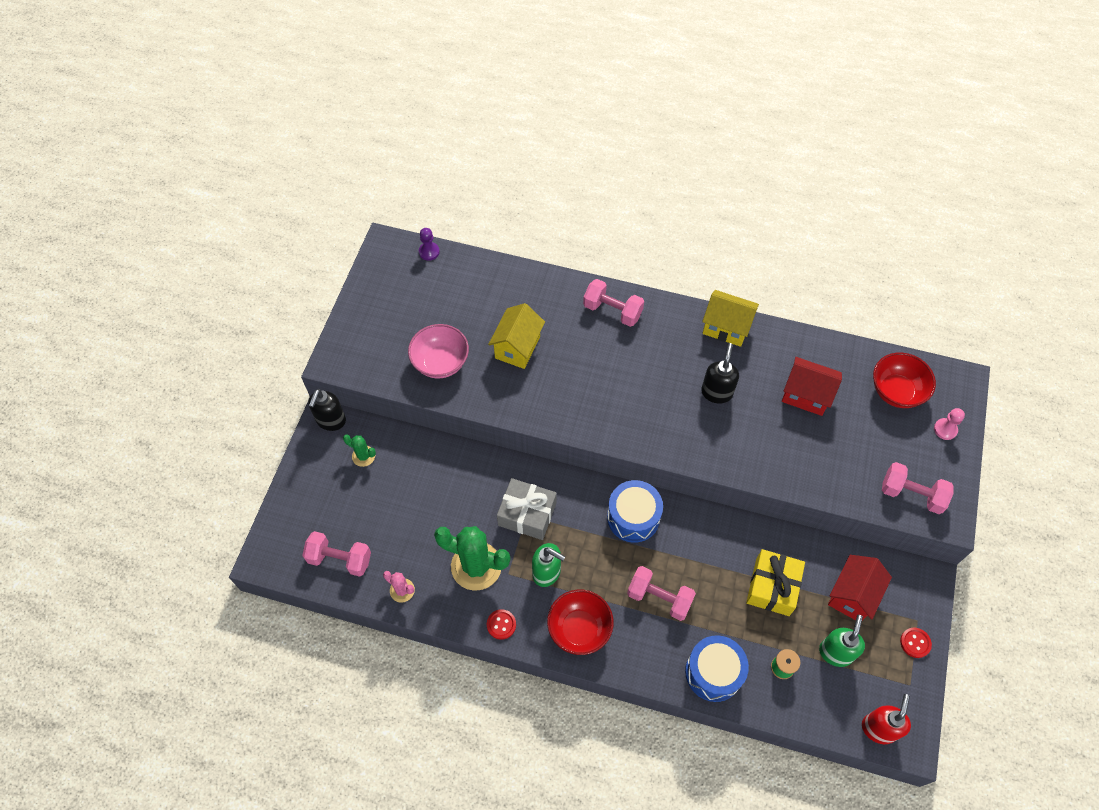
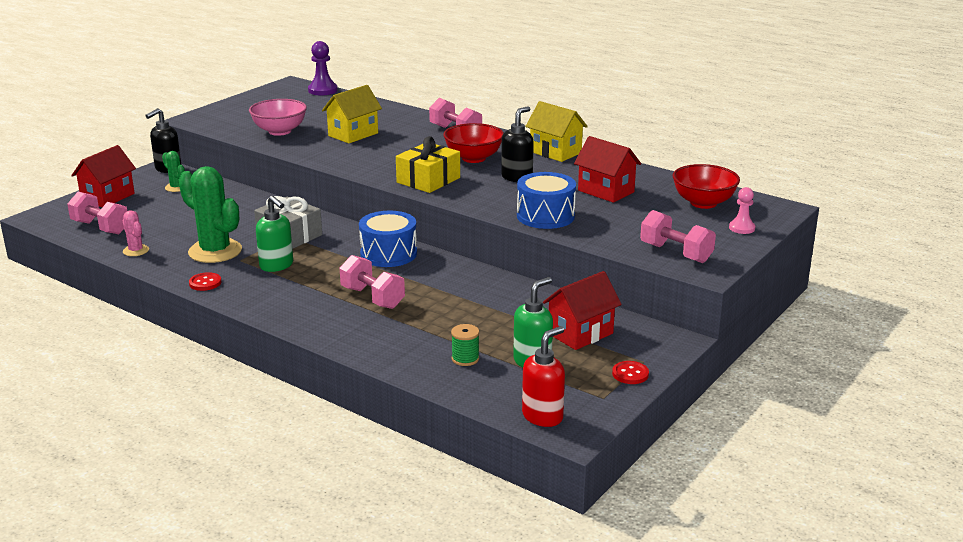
camera: 20 degrees right, 35 degrees down
(308, 498) = (108, 197): none -> red house
(429, 252) = (322, 90): purple pawn -> purple pawn, size x1.53
(579, 629) = (276, 299): red bowl -> red bowl (473, 158)
(713, 672) = (388, 347): blue drum -> blue drum (545, 216)
(772, 587) = (496, 313): yellow gift -> yellow gift (428, 180)

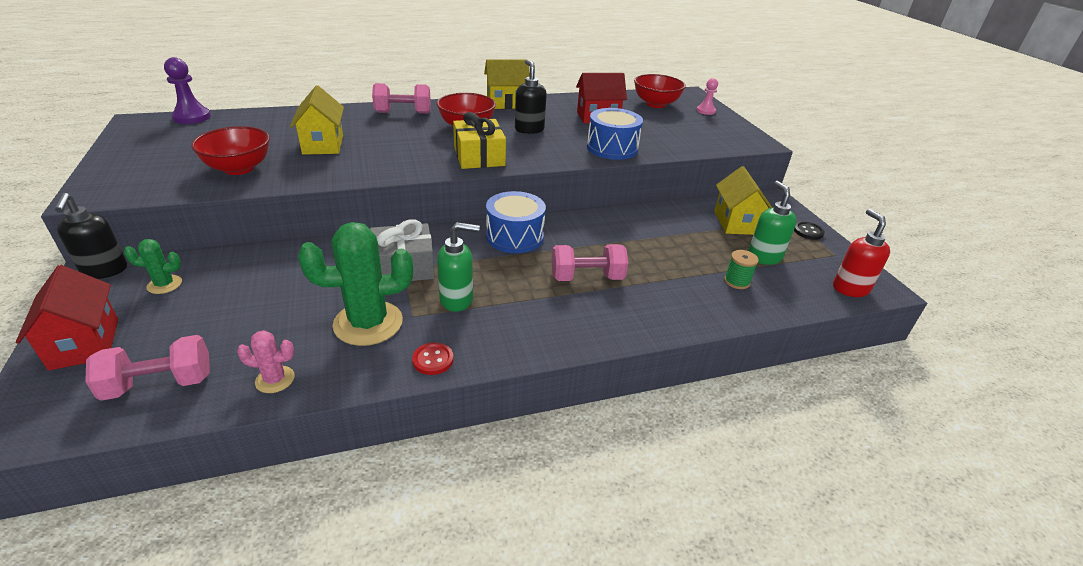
camera: 55 degrees left, 10 degrees up
(279, 131) = (239, 168): pink bowl -> red bowl
(580, 333) = (736, 223): red house -> yellow house
(630, 374) = (808, 231): red button -> black button
(676, 253) = (722, 139): pink dumbbell -> none

